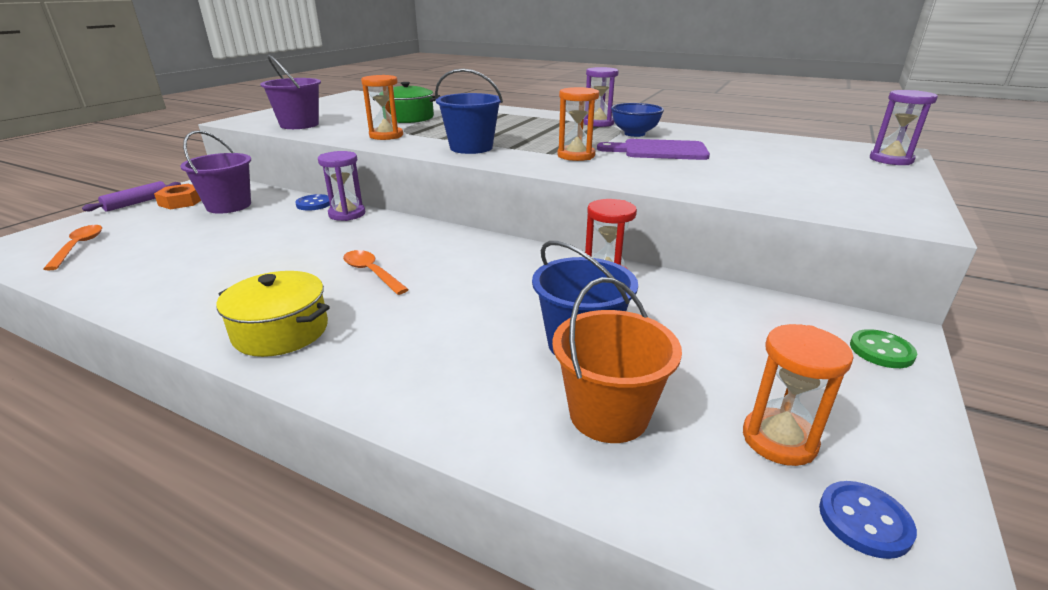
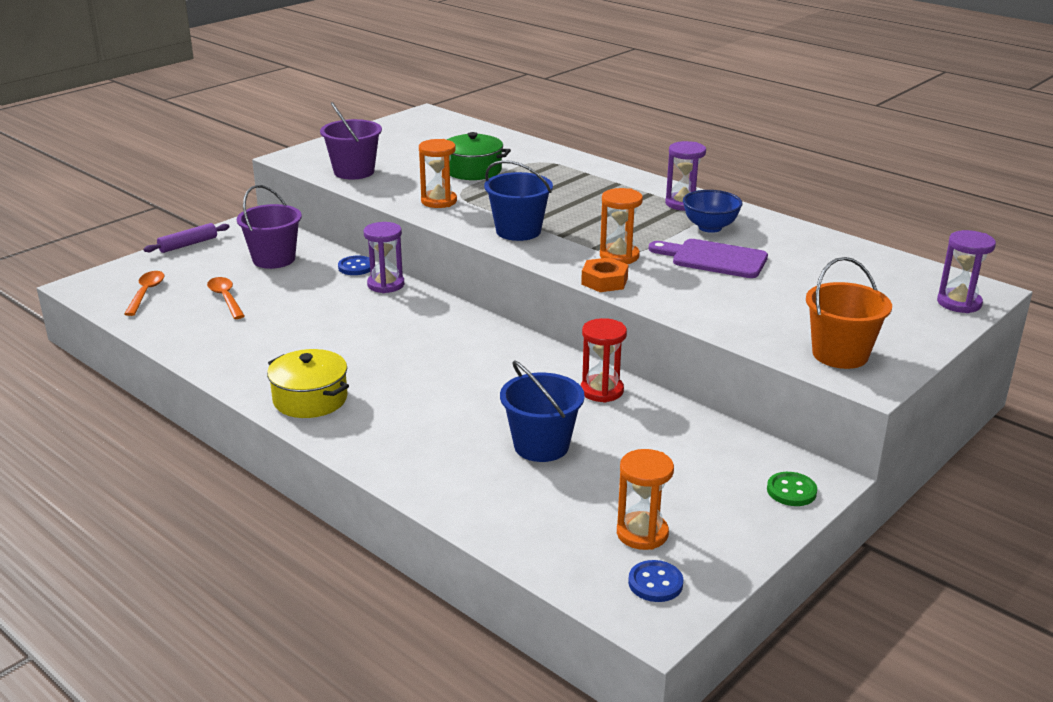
camera: 15 degrees right, 0 degrees up
(181, 202) = (229, 248): orange nut -> orange nut (604, 281)
(372, 273) = (393, 356): orange spoon -> orange spoon (226, 298)
(608, 414) = (531, 498): orange bucket -> orange bucket (840, 354)

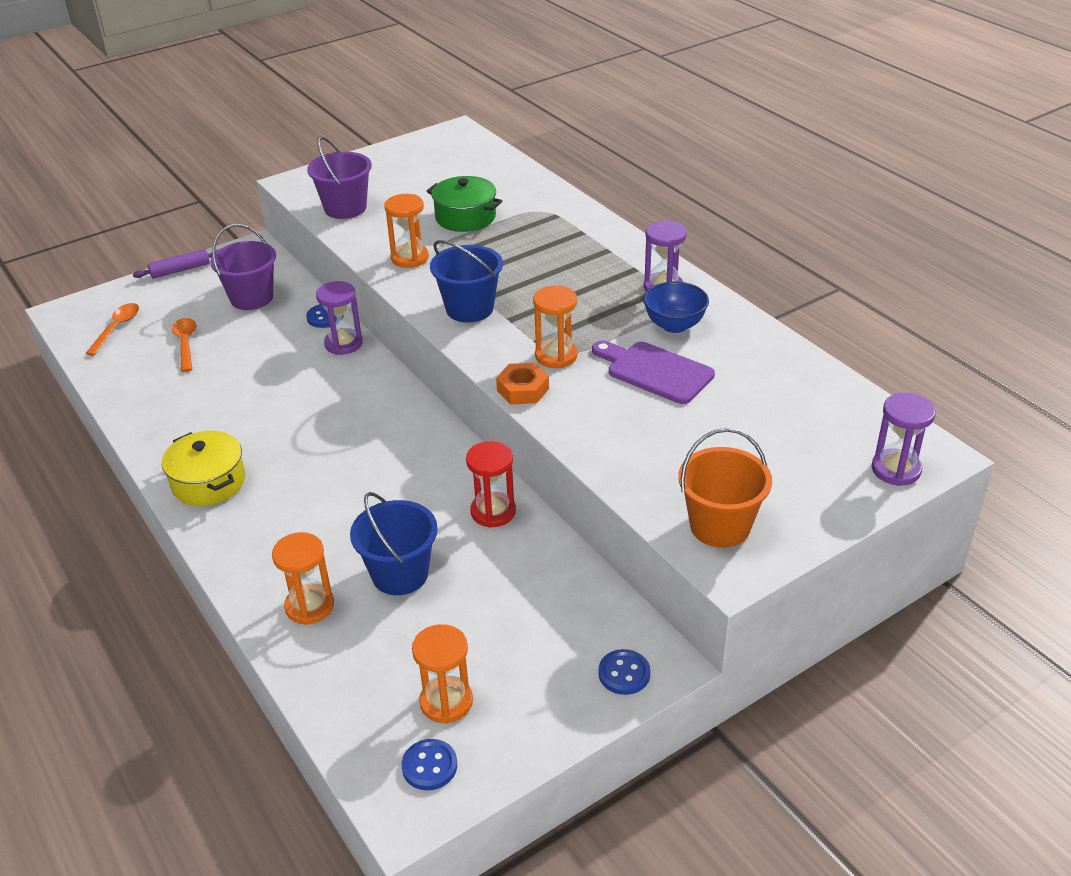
camera: 15 degrees right, 10 degrees up
(467, 480) = (309, 606): none -> orange hourglass
(791, 491) = (624, 673): green button -> blue button

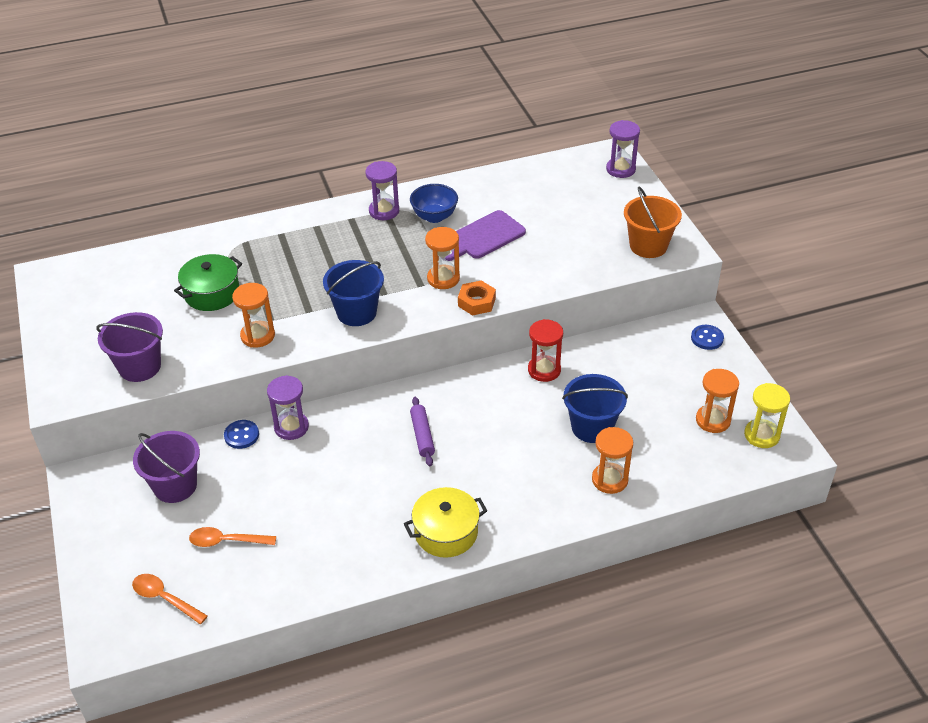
camera: 75 degrees left, 5 degrees up
(180, 270) = (82, 541): purple rolling pin -> purple rolling pin (422, 435)
(429, 766) = (761, 435): blue button -> yellow hourglass

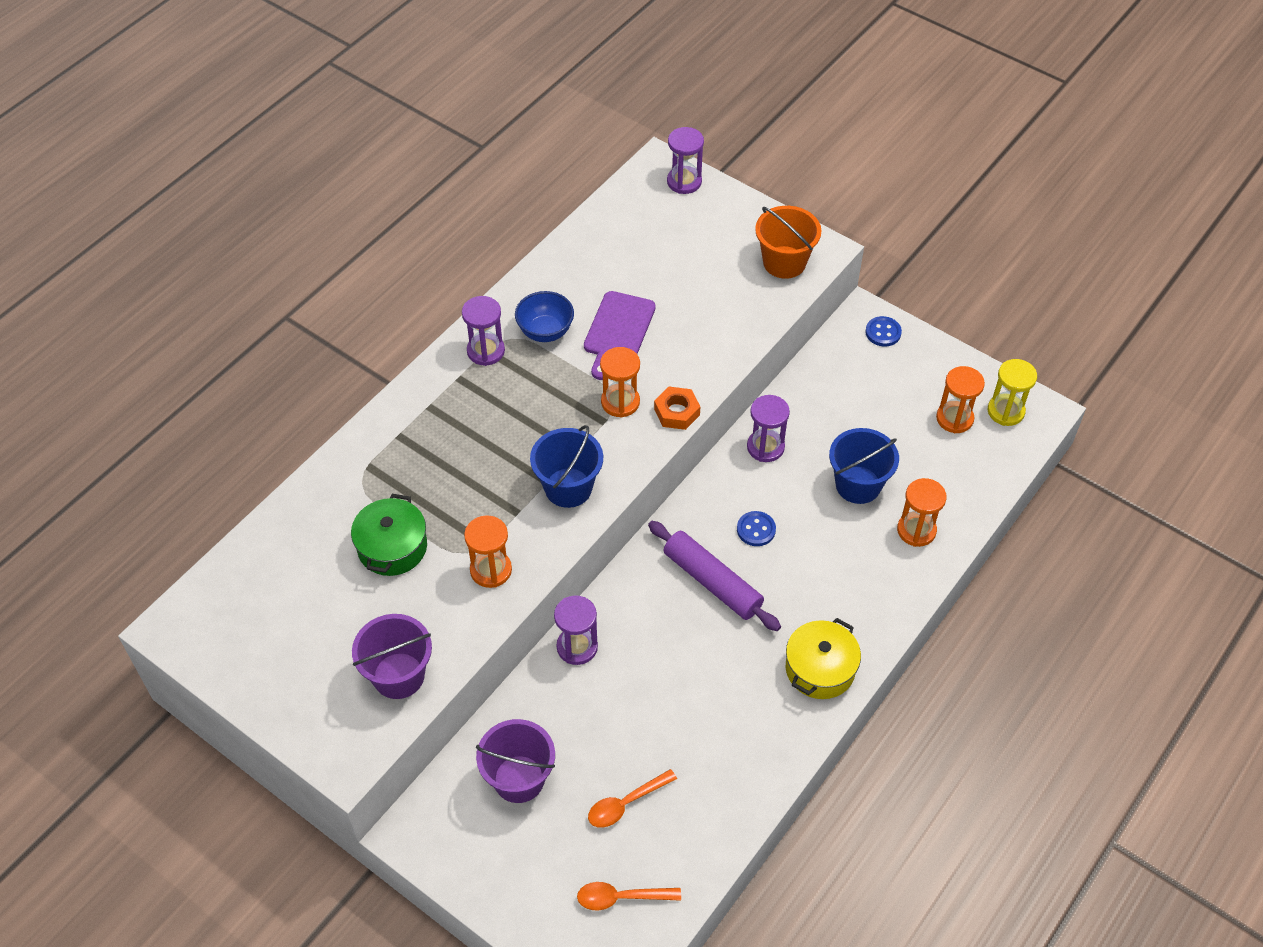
camera: 35 degrees left, 10 degrees up
(241, 435) = (535, 685): blue button -> blue button (756, 529)
(422, 435) = (712, 582): purple rolling pin -> purple rolling pin, size x1.66
(544, 370) = (765, 447): red hourglass -> purple hourglass

